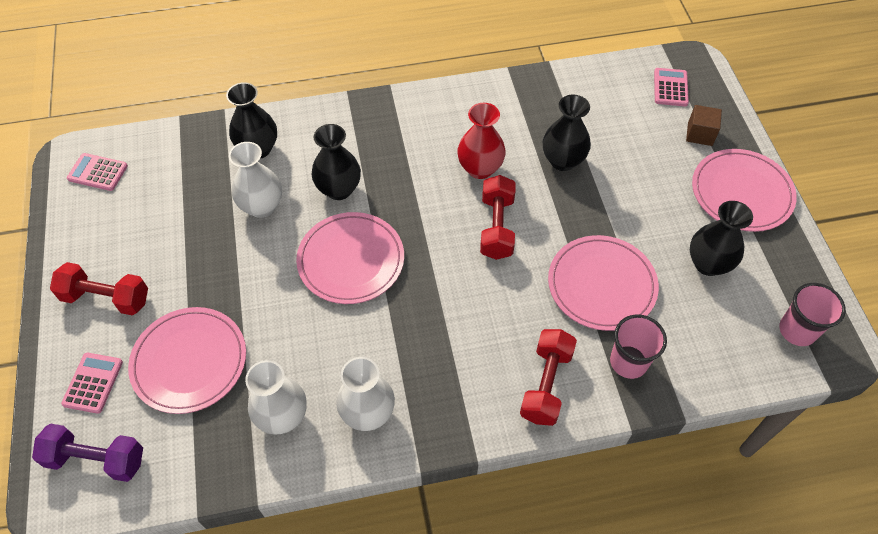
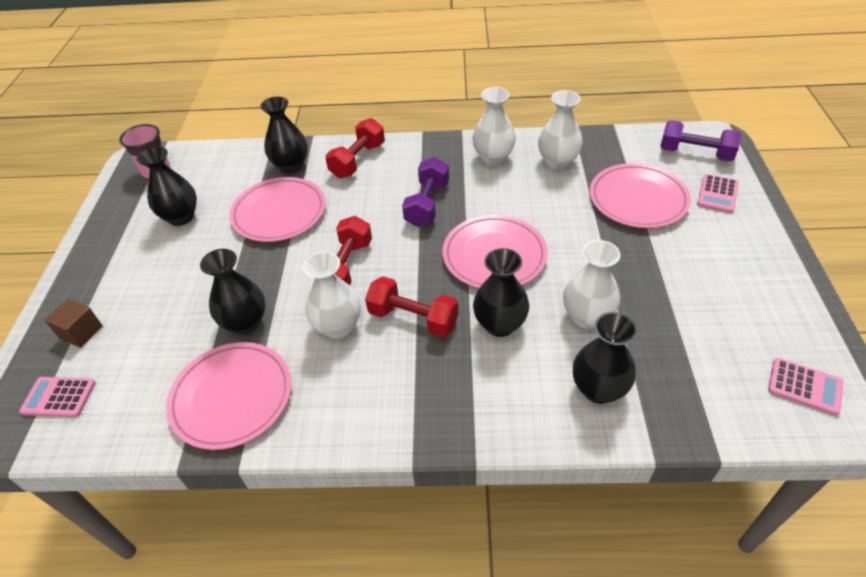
camera: 165 degrees left, 10 degrees down
(106, 298) = (732, 251): red dumbbell -> red dumbbell (413, 318)
(436, 320) = (427, 204): none -> purple dumbbell
(480, 168) = (338, 327): red vase -> white vase
(628, 362) = (291, 166): pink cup -> black vase
(670, 87) = (59, 397): pink calculator -> pink calculator turned 75 degrees clockwise
(741, 193) = (99, 268): pink plate -> pink plate (232, 397)

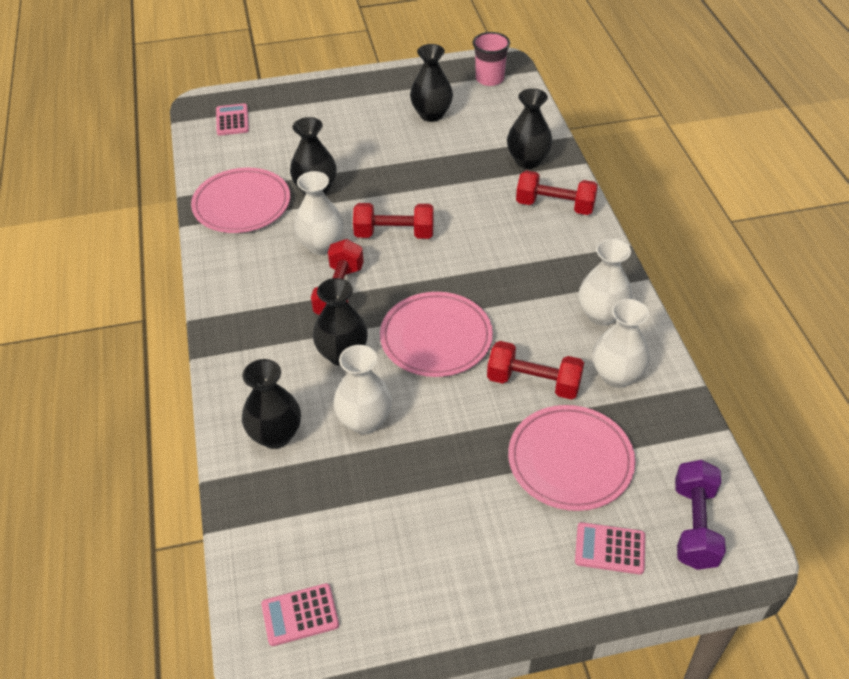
camera: 75 degrees right, 0 degrees up
(81, 332) = (292, 108): brown cube -> none
(279, 212) = (455, 172): pink plate -> none
(427, 204) = (500, 273): purple dumbbell -> none
(557, 205) = (533, 382): none -> red dumbbell
(804, 386) = (300, 615): pink calculator -> pink calculator turned 60 degrees clockwise

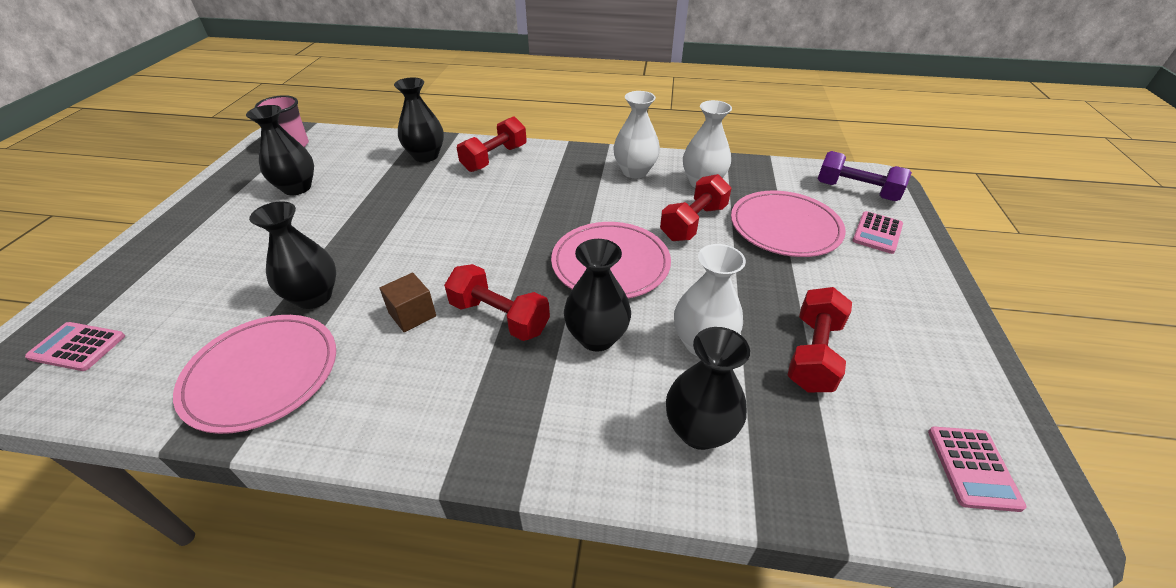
camera: 70 degrees left, 5 degrees down
(321, 245) = (412, 314): white vase -> brown cube
(394, 234) = (445, 255): red dumbbell -> red dumbbell (813, 354)

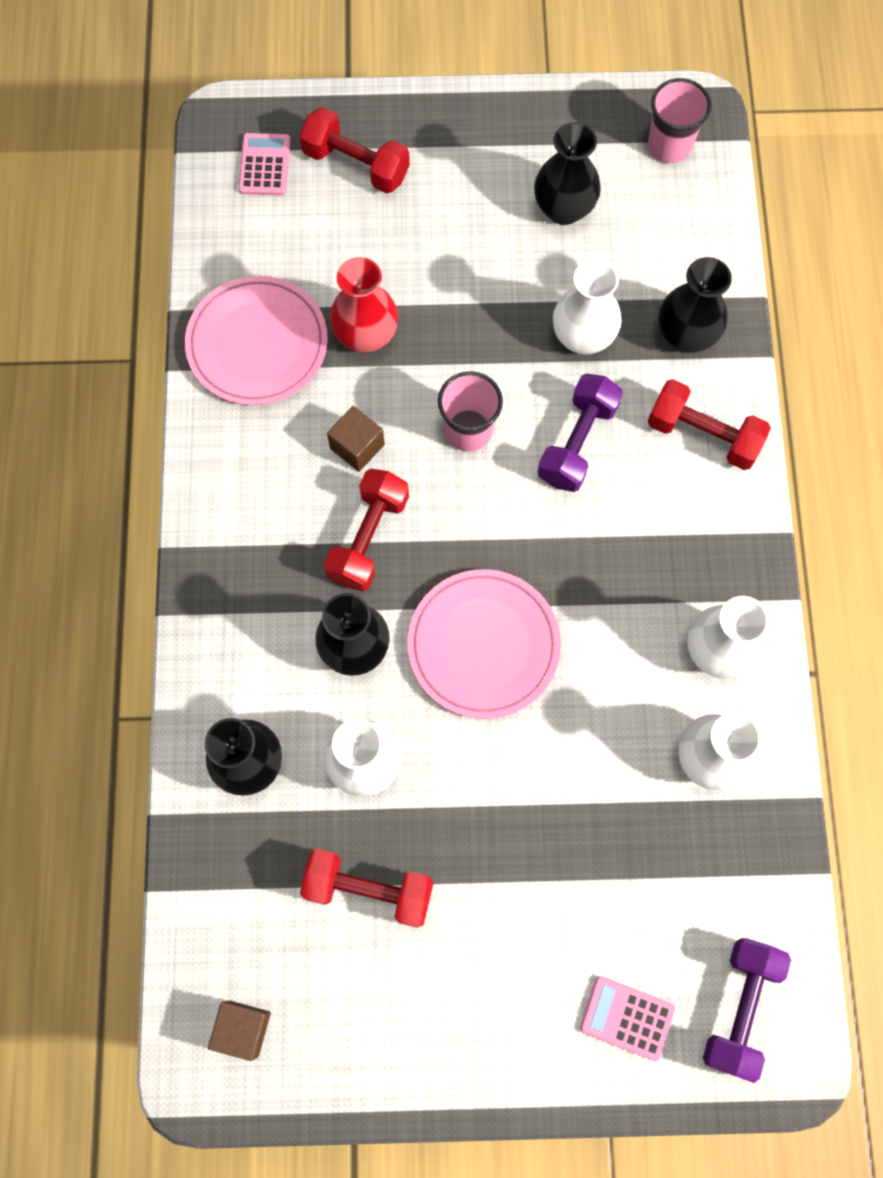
camera: 80 degrees right, 30 degrees up
(314, 297) = (366, 336): black vase -> red vase
(398, 192) = (582, 337): none -> white vase
(435, 250) = (468, 430): none -> pink cup
(473, 203) = (577, 442): none -> purple dumbbell
(693, 223) = (595, 747): red dumbbell -> red dumbbell (356, 165)
(785, 227) = (612, 879): pink plate -> none
(972, 468) = (243, 1028): pink calculator -> brown cube

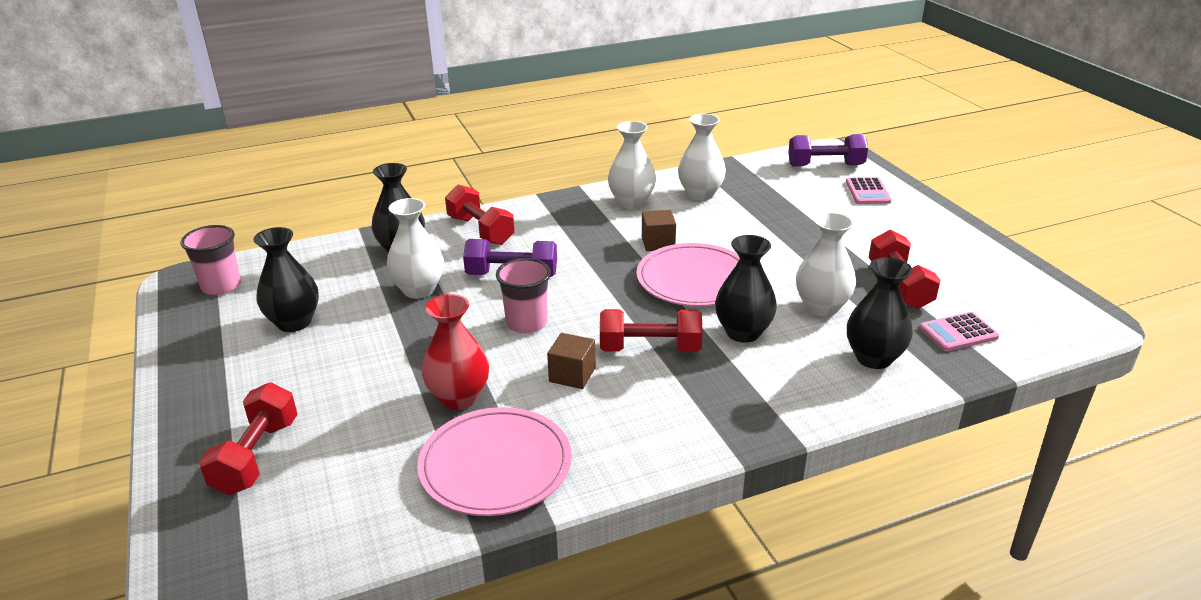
camera: 110 degrees left, 40 degrees down
(243, 1028) = (1040, 312): brown cube -> brown cube (658, 243)
(265, 165) = (263, 528): pink calculator -> pink calculator (958, 333)
(703, 435) = (480, 230): red dumbbell -> red dumbbell turned 45 degrees counterclockwise

